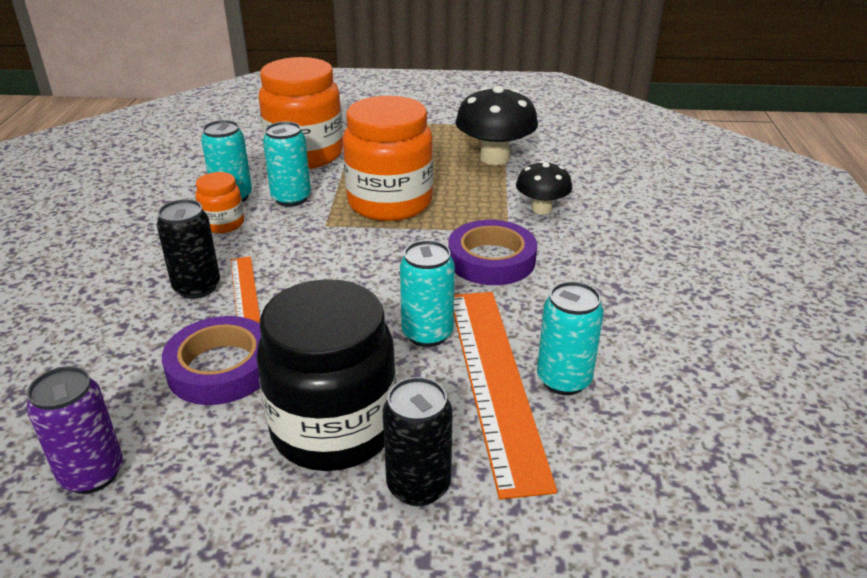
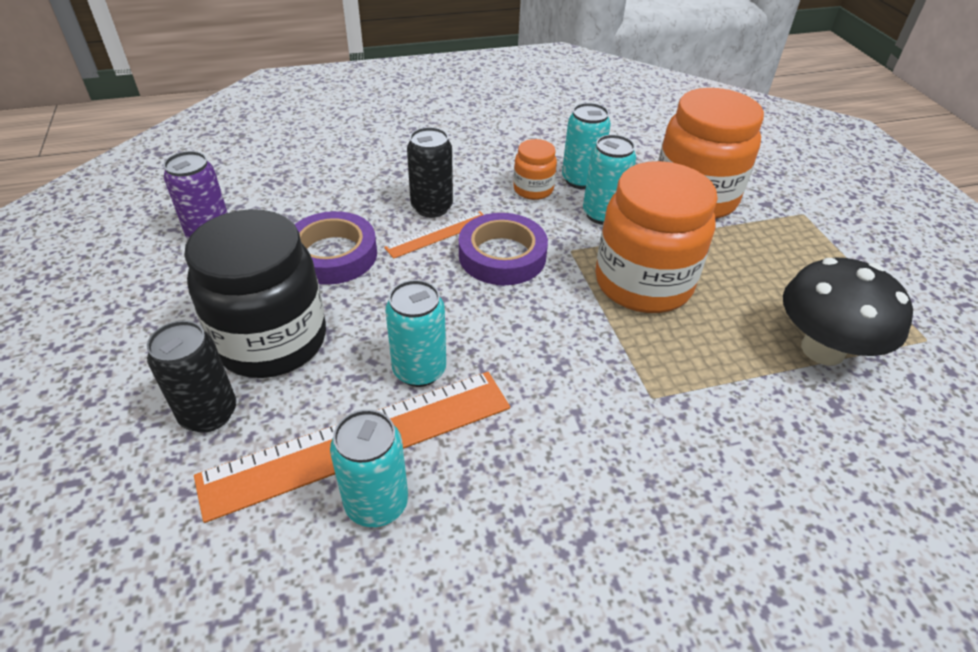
camera: 70 degrees right, 10 degrees up
(491, 260) = (578, 394): purple tape -> purple tape (502, 255)
(541, 209) = (726, 423): black mushroom -> none

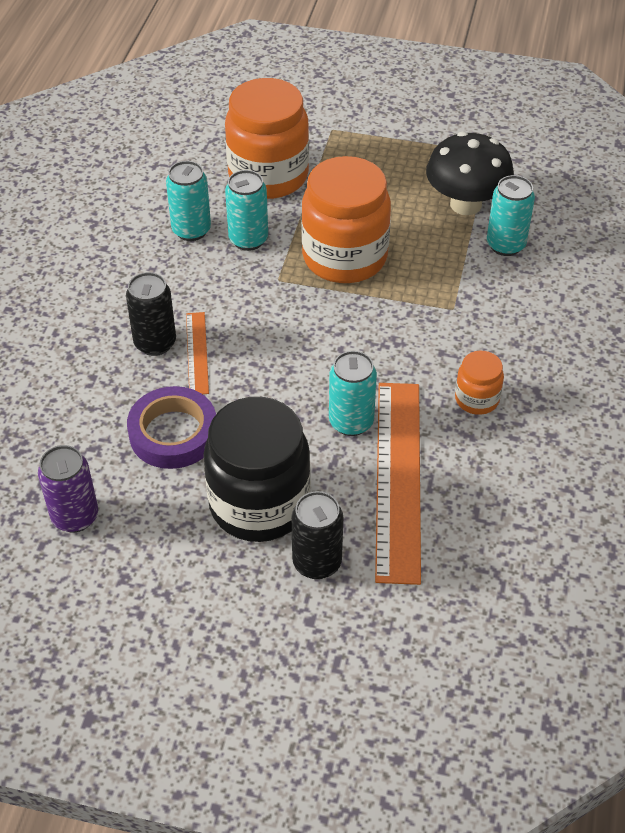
camera: 60 degrees left, 5 degrees up
(376, 503) = (456, 485): turquoise can -> turquoise can (505, 245)
(502, 255) = (255, 323): purple tape -> none
(533, 189) = (181, 266): orange jar -> orange jar (477, 399)

